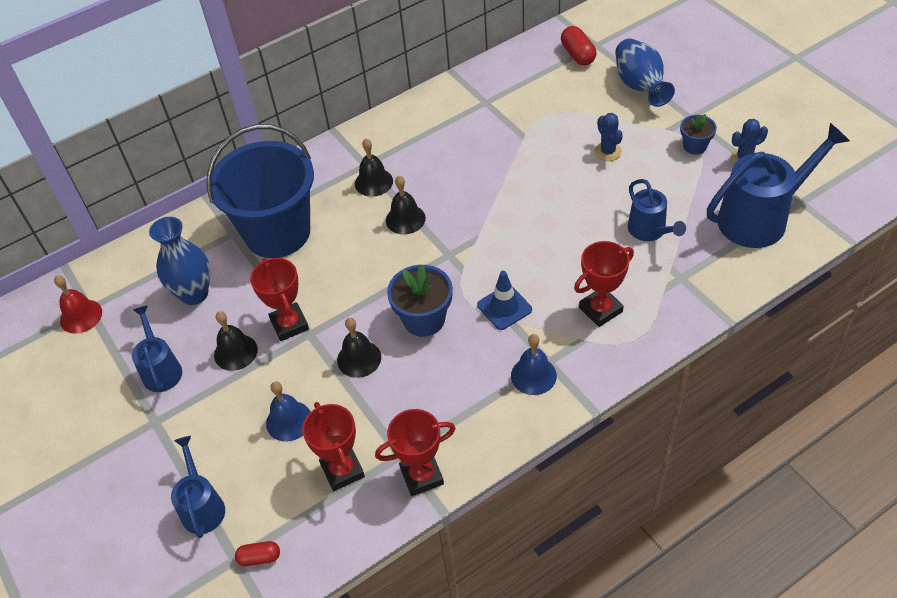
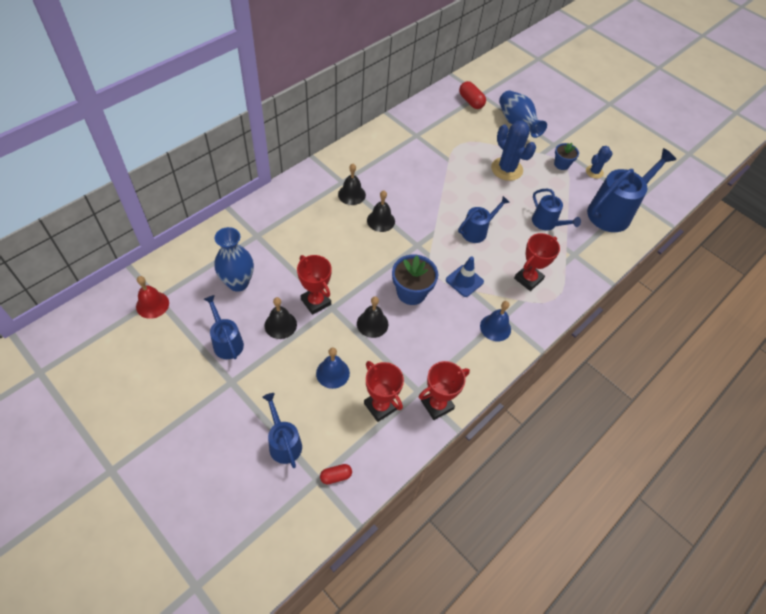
camera: 20 degrees left, 5 degrees up
(277, 232) = (290, 234): blue bucket -> none
(541, 238) = (477, 231): none -> blue watering can
(607, 152) = (506, 169): blue cactus -> blue cactus, size x1.76

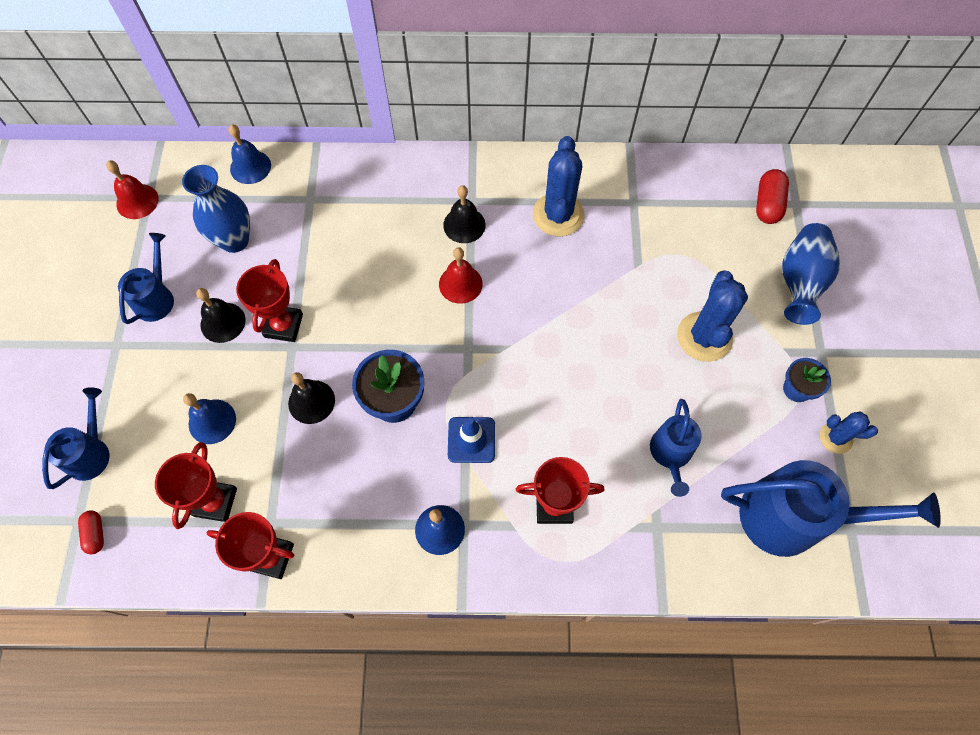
camera: 50 degrees right, 10 degrees up
(203, 242) = (250, 167): none -> blue bell
(336, 476) = (95, 534): red capsule -> red capsule turned 45 degrees clockwise
(381, 220) = (460, 284): black bell -> red bell
(390, 162) = (558, 215): none -> blue cactus
(477, 231) = (563, 389): blue watering can -> none

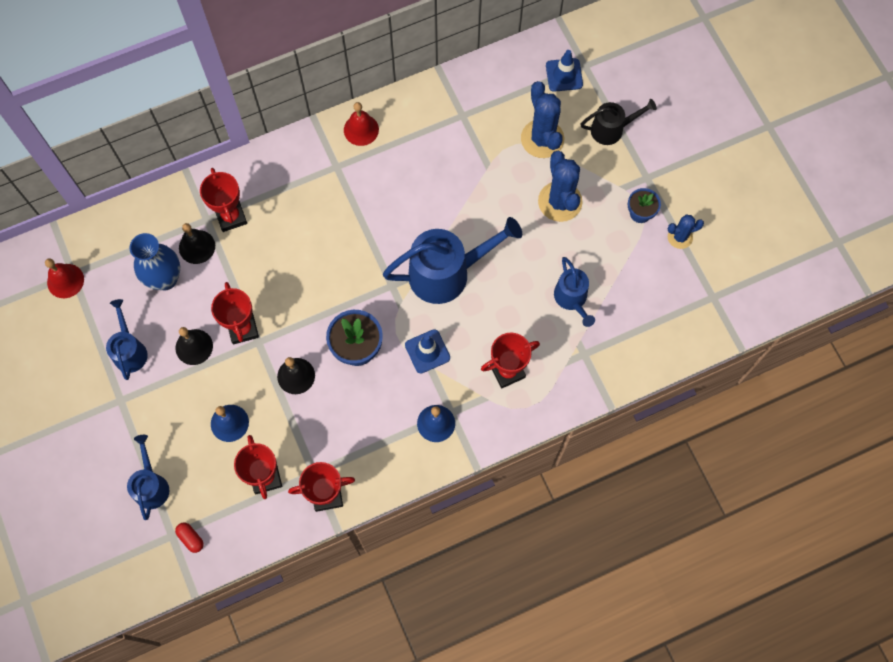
camera: 25 degrees left, 5 degrees up
(250, 167) = (142, 212): blue bell -> none
(336, 206) = (231, 217): none -> red trophy
(460, 284) = (361, 238): red bell -> red bell (361, 129)
(464, 225) = (340, 189): black bell -> black bell (197, 246)
(558, 215) = (409, 150): blue cactus -> blue cactus (542, 139)
(767, 204) = (564, 75): red capsule -> blue traffic cone
(793, 518) = (672, 306): blue watering can -> blue watering can (447, 273)
(800, 282) = (611, 129): blue vase -> black watering can

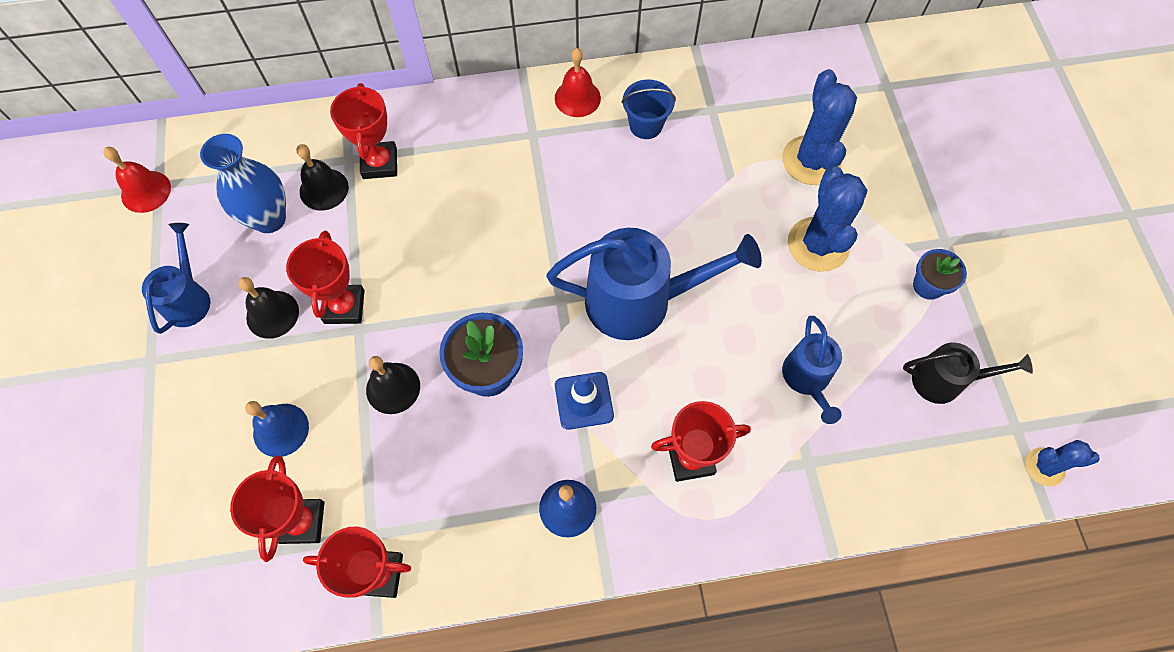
camera: 15 degrees right, 5 degrees down
(151, 485) = (142, 490): blue watering can -> none
(191, 538) = (165, 585): red capsule -> none
(417, 139) = (645, 125): none -> blue bucket
(564, 75) = (856, 91): blue traffic cone -> none
(611, 129) = (908, 170): black watering can -> black watering can (944, 380)
(680, 237) = (980, 331): blue cactus -> blue cactus (1044, 467)

